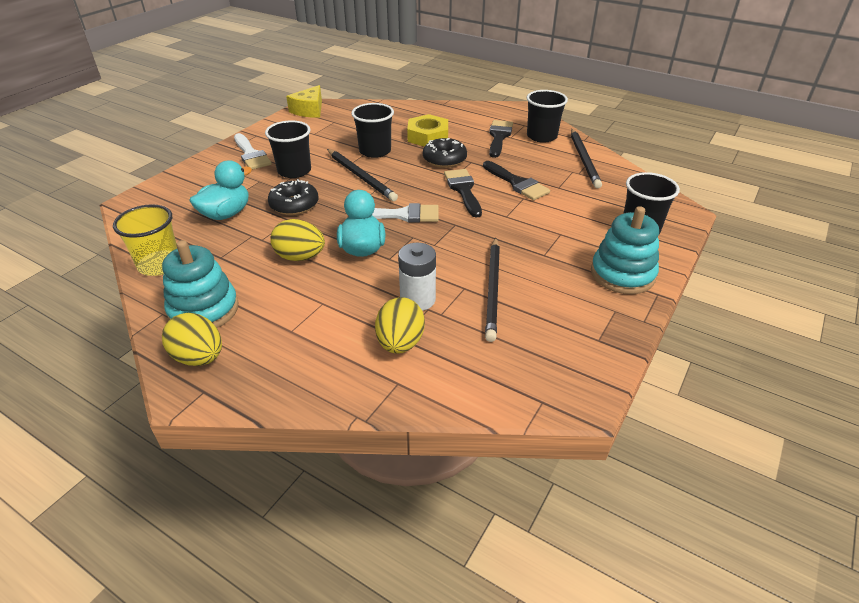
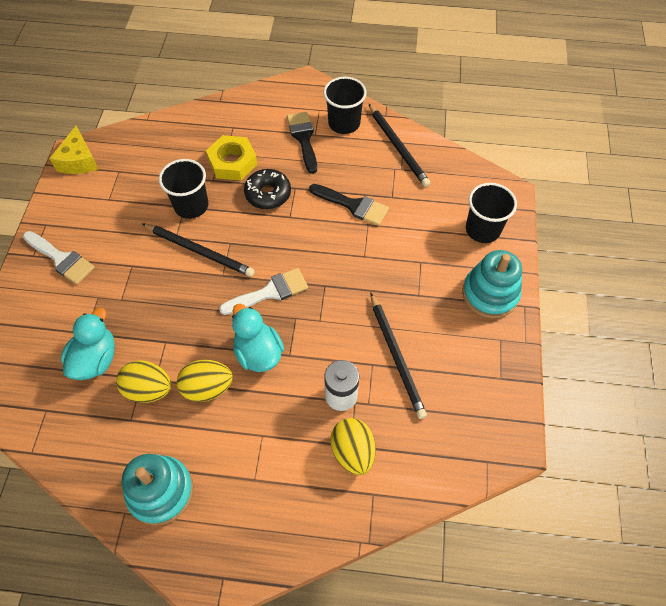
camera: 25 degrees left, 20 degrees up
(159, 264) = (77, 455): yellow cup -> none
(199, 357) = (194, 545): yellow egg -> yellow egg (149, 389)
(294, 171) = (125, 268): black cup -> none
(294, 205) = (157, 319): black donut -> none
(463, 190) = (308, 234): black brush -> none

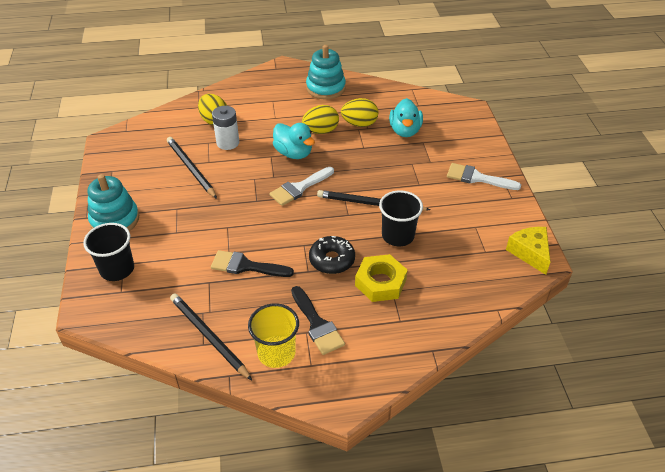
camera: 165 degrees right, 15 degrees down
(344, 123) = (276, 353): black cup -> yellow cup

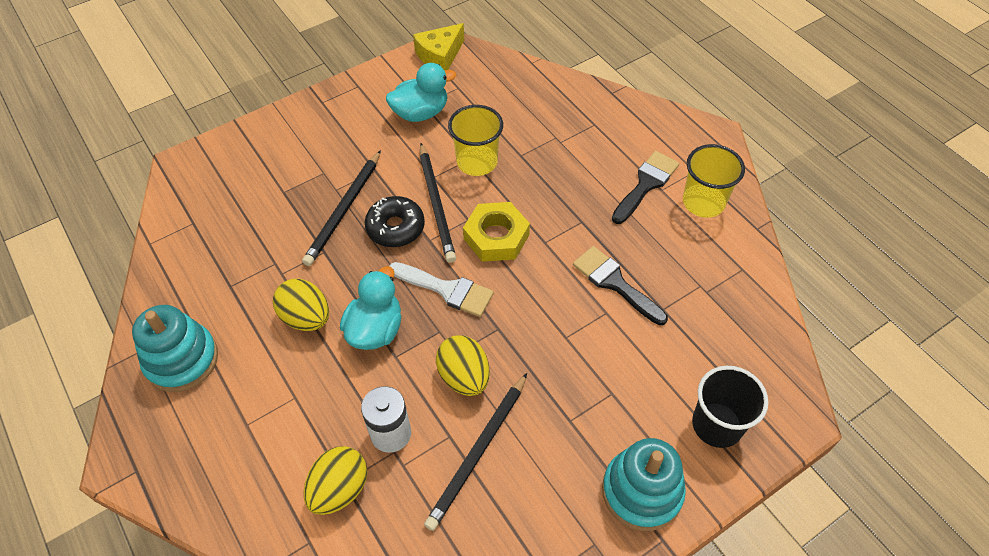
camera: 115 degrees left, 10 degrees up
(209, 337) = (730, 268): black pencil -> black pencil (344, 210)
(246, 266) = (615, 283): black brush -> black brush turned 150 degrees clockwise
(332, 260) = (551, 206): black donut -> black donut (395, 227)
(359, 124) = (268, 276): yellow egg -> yellow egg (464, 377)
(380, 282) = (556, 154): yellow nut -> yellow nut (496, 237)
(398, 236) = (477, 162): black cup -> yellow cup
(405, 131) = (265, 218): turquoise duck -> turquoise duck (421, 113)
(477, 178) = (336, 121): white brush -> none

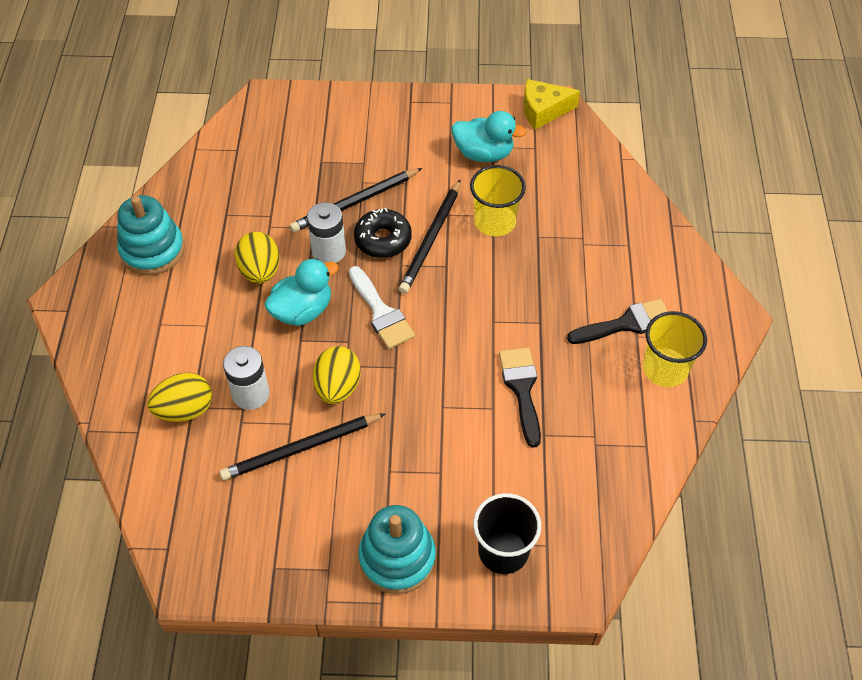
camera: 35 degrees right, 0 degrees up
(355, 264) = (329, 251): none -> white battery
(496, 237) = (457, 293): yellow nut -> none

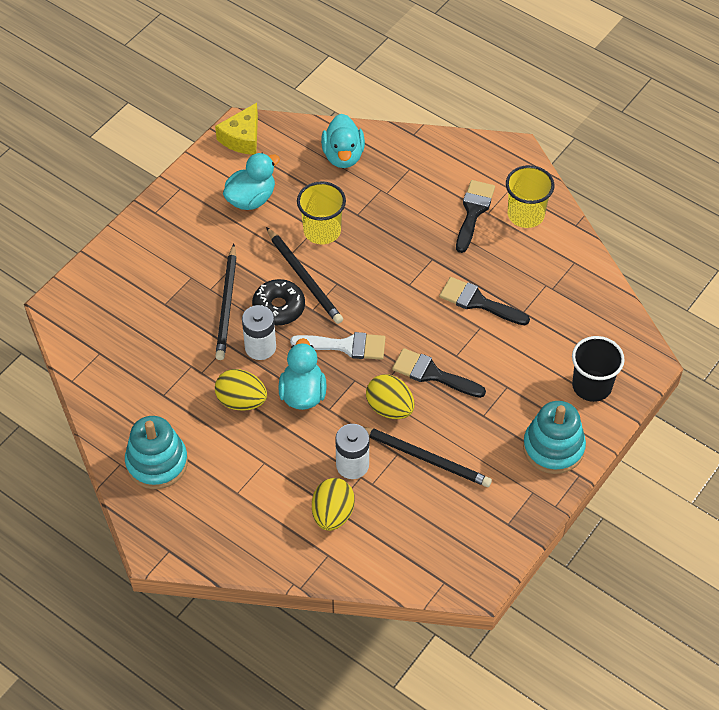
camera: 55 degrees left, 0 degrees up
(301, 448) = (424, 457): black pencil -> black pencil turned 75 degrees counterclockwise
(404, 399) = (432, 374): none -> black brush
(594, 188) = (343, 156): none -> turquoise duck

